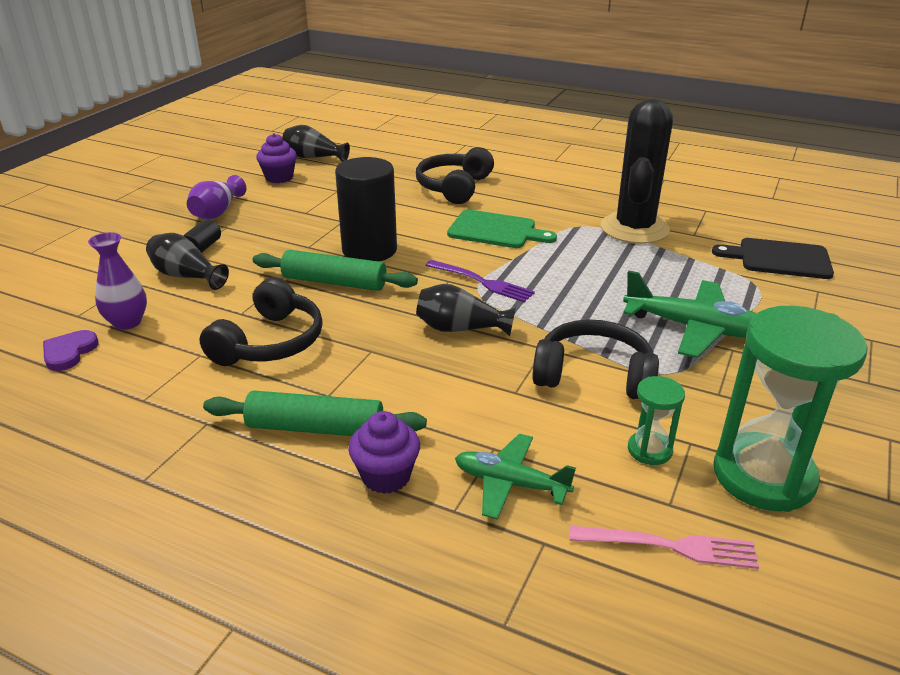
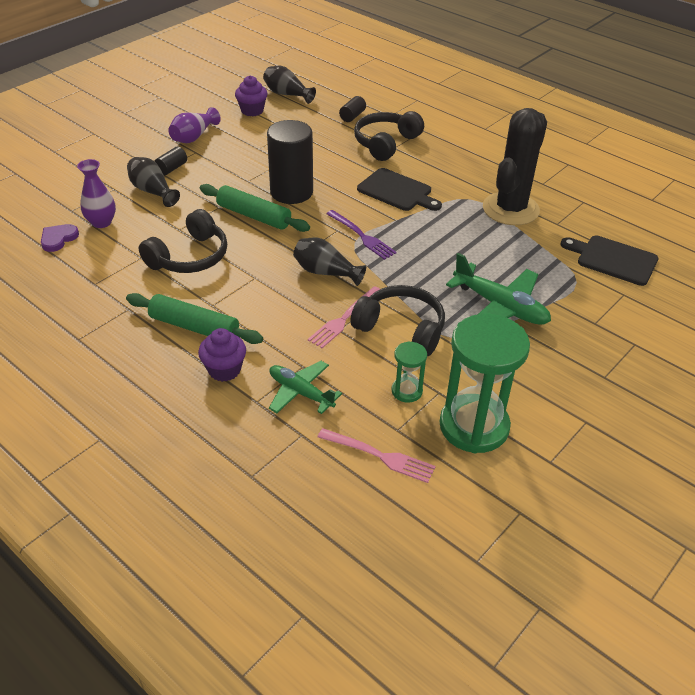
camera: 15 degrees right, 10 degrees up
(401, 168) = (352, 116): none -> black cylinder
(495, 230) = (397, 191): green cutting board -> black cutting board
(515, 378) = (344, 319): none -> pink fork

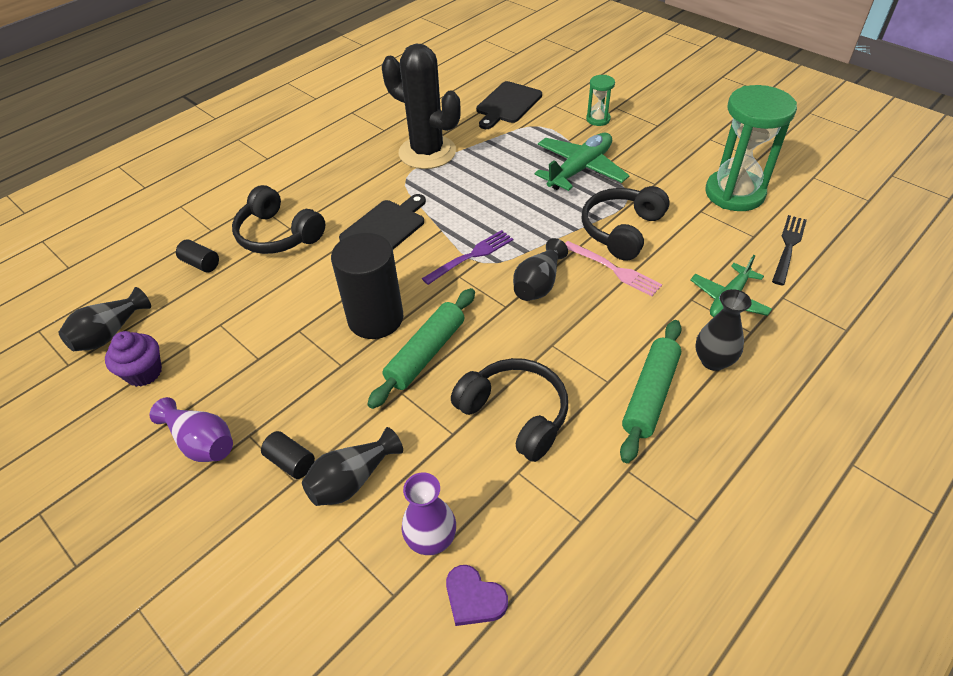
camera: 85 degrees left, 5 degrees up
(224, 370) = (713, 361): purple cupcake -> black vase
(380, 456) = (788, 246): pink fork -> black fork
(407, 391) = (705, 229): green hourglass -> green hourglass (598, 119)

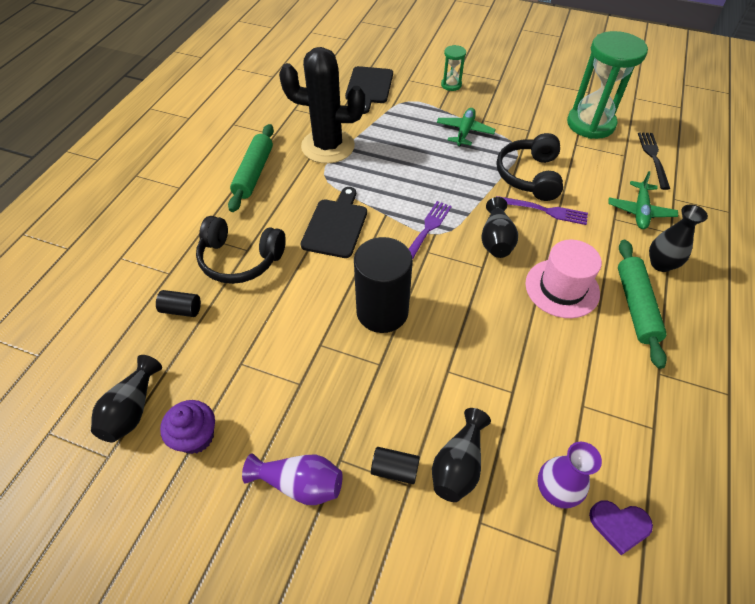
camera: 25 degrees left, 5 degrees up
(426, 353) = (445, 329): green rolling pin -> green rolling pin (254, 173)
(515, 414) = (549, 357): black headphones -> none
(577, 352) = (562, 288): none -> pink hat
(580, 169) = (464, 131): green plane -> green plane, size x0.66
(614, 269) = (545, 210): pink fork -> purple fork

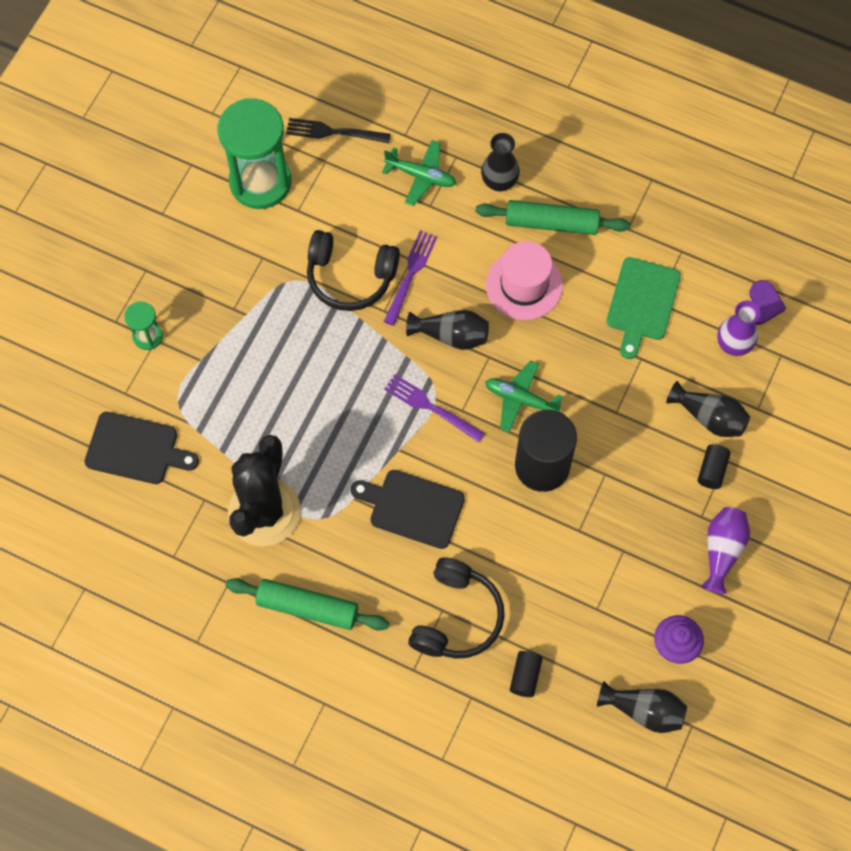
camera: 85 degrees left, 15 degrees up
(464, 131) = (256, 336): green plane -> green plane (520, 399)
(577, 390) = (642, 303): none -> green cutting board

